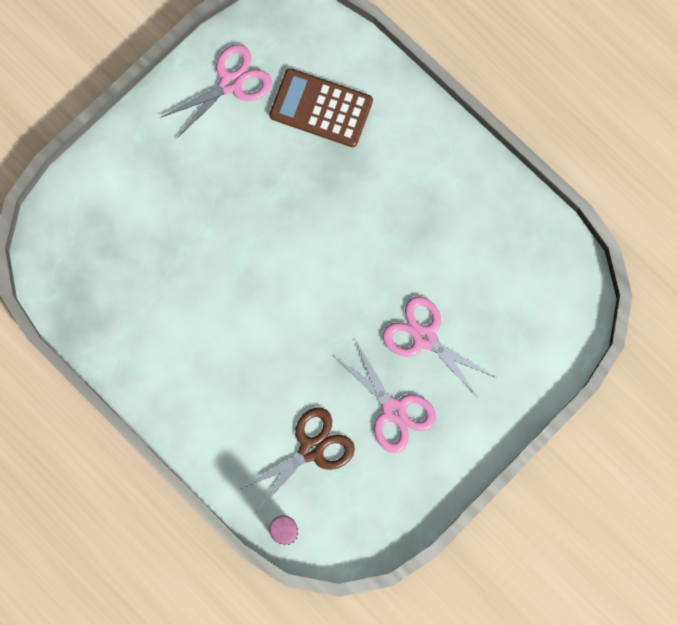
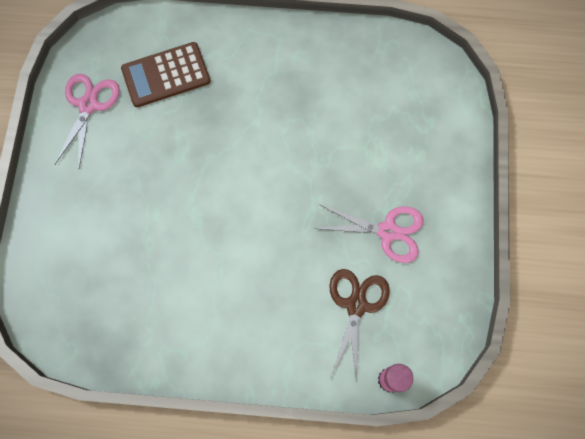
camera: 40 degrees left, 5 degrees down
(424, 337) = (365, 167): pink scissors -> none

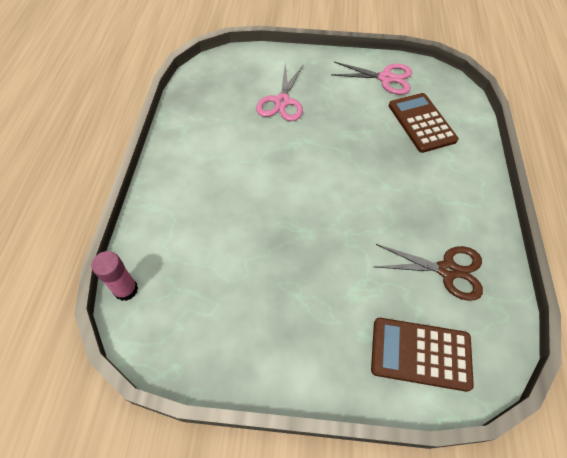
camera: 90 degrees right, 15 degrees down
(356, 305) = (202, 263): brown scissors -> brown scissors (447, 270)
(388, 231) = (276, 296): pink scissors -> pink scissors (282, 101)
(432, 112) = (420, 354): none -> brown calculator

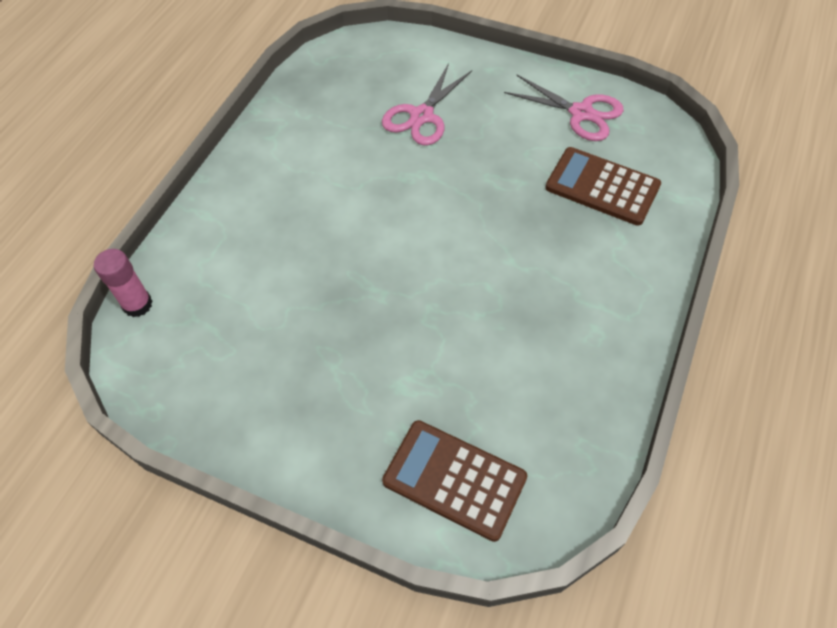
camera: 20 degrees right, 0 degrees up
(421, 123) = (602, 187): brown calculator -> brown calculator turned 60 degrees counterclockwise
(447, 270) = (540, 390): brown scissors -> none

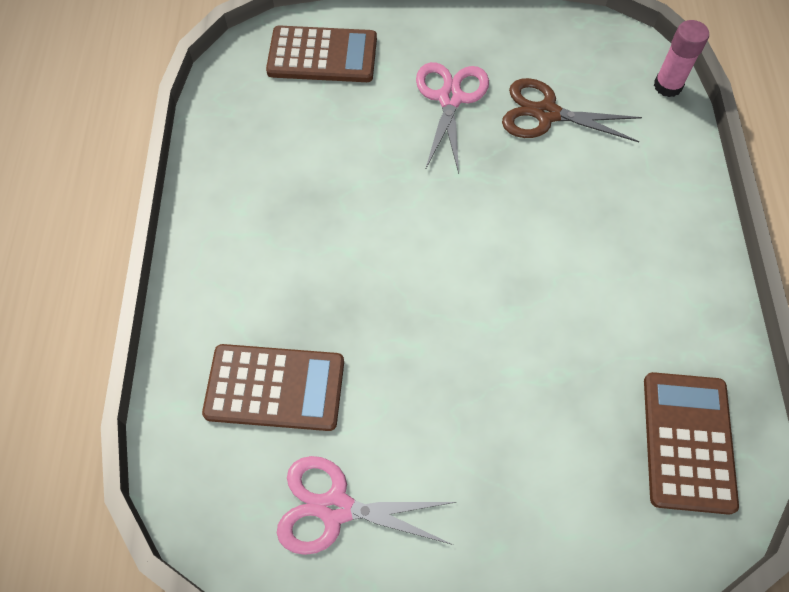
camera: 155 degrees right, 5 degrees up
(267, 319) = (546, 113): none -> brown scissors
(343, 77) = (687, 441): none -> brown calculator
(421, 116) = (545, 414): pink scissors -> pink scissors (450, 98)

